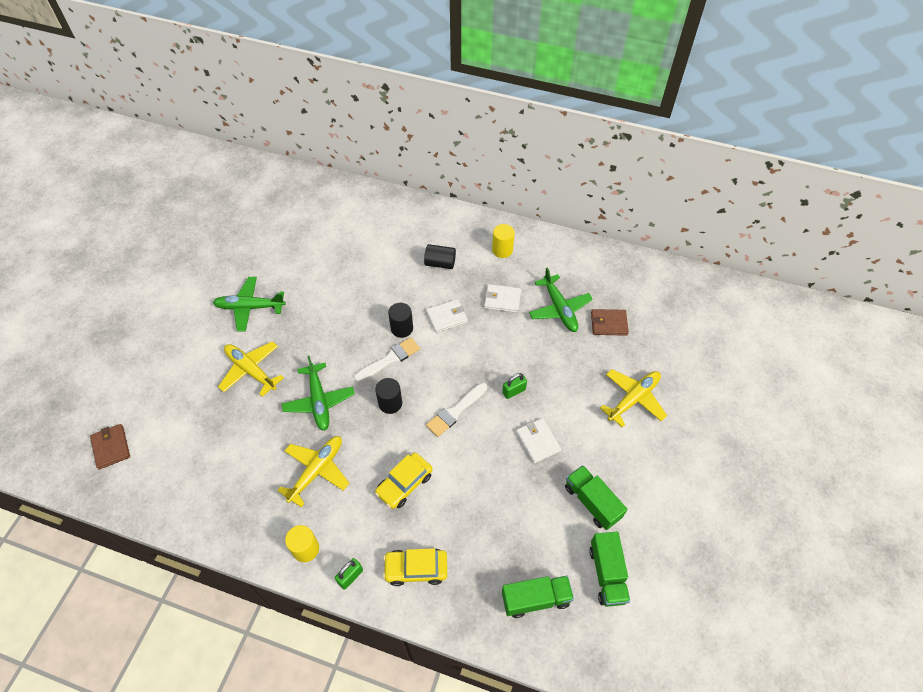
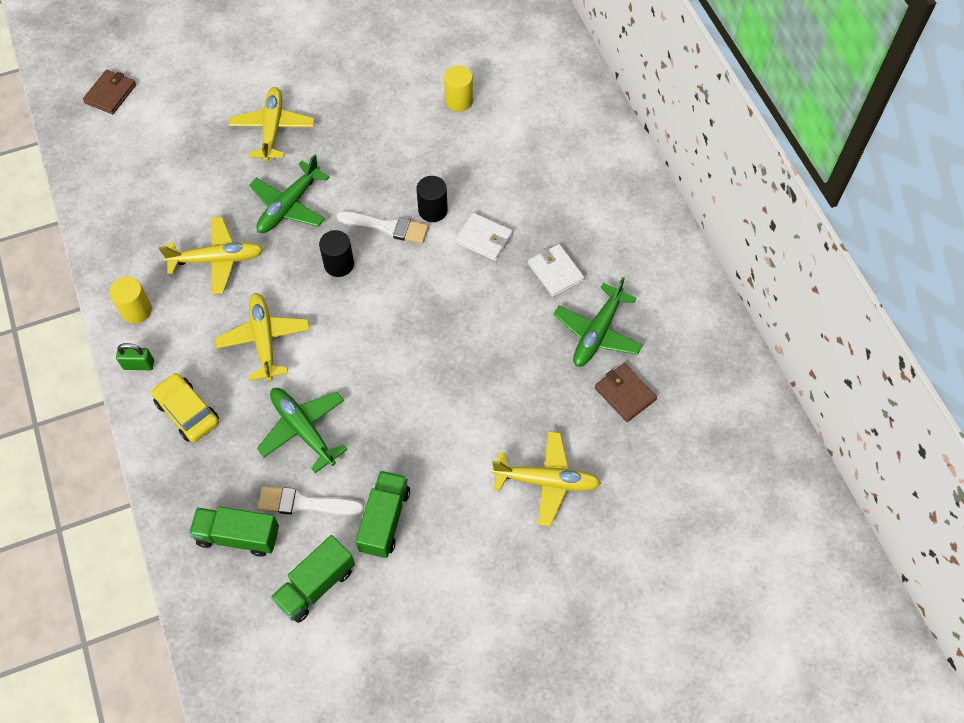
camera: 50 degrees right, 5 degrees up
(250, 307) = (338, 73): green plane -> green plane (303, 429)
(404, 484) = (264, 340): yellow car -> yellow plane
(440, 263) = (546, 183): black cylinder -> none
(455, 411) = (380, 326): white brush -> white brush (304, 503)
(502, 250) = (622, 226): yellow cylinder -> yellow cylinder (459, 101)
(514, 391) = (451, 361): green padlock -> none
(535, 599) = (238, 536): green truck -> green truck turned 150 degrees clockwise
(538, 441) = (411, 423): white wallet -> none

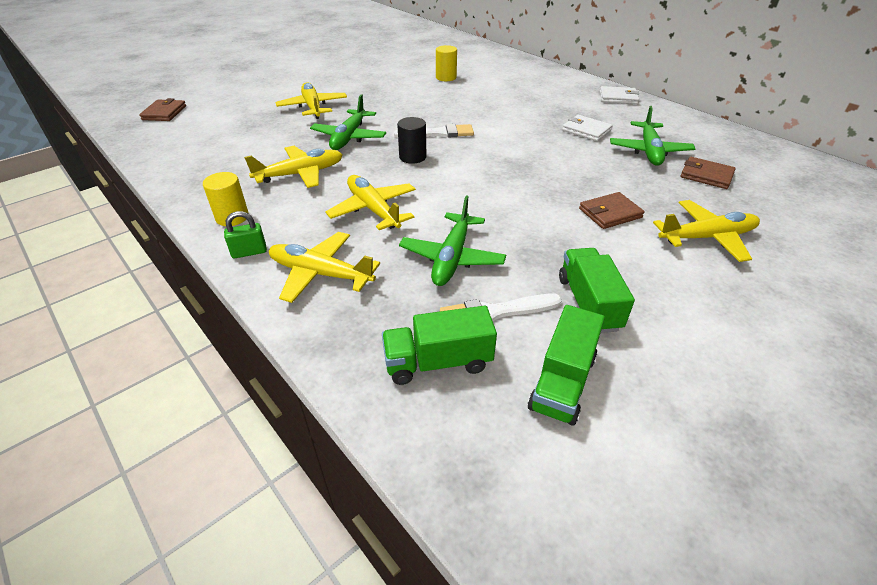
camera: 20 degrees left, 20 degrees down
(187, 412) = (320, 274): yellow car -> yellow plane
(303, 429) = (452, 258): green plane -> green plane turned 105 degrees counterclockwise
(433, 210) = (467, 120): black cylinder -> none
(481, 418) = (610, 213): none -> brown wallet
(484, 238) = (518, 125): white wallet -> white wallet (618, 98)

